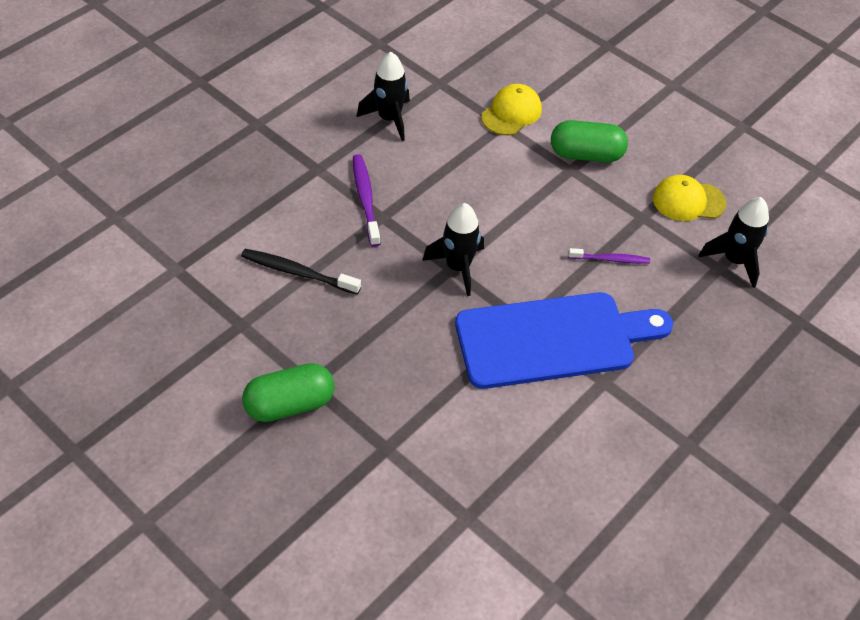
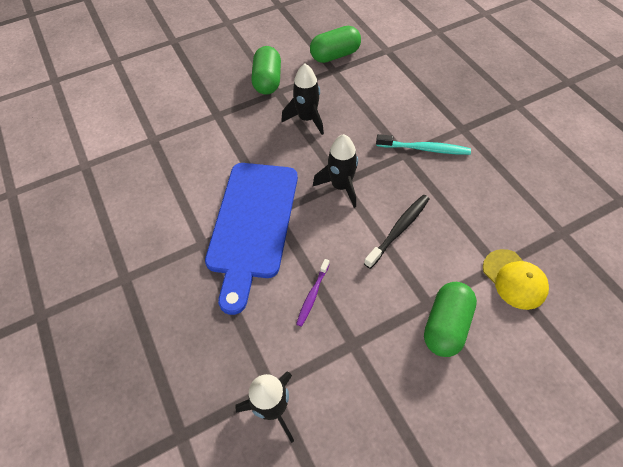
camera: 115 degrees right, 5 degrees up
(204, 331) = (335, 55): none -> green capsule
(298, 272) = (366, 101): black toothbrush -> black toothbrush (399, 230)
(365, 199) = (424, 149): purple toothbrush -> turquoise toothbrush
(389, 119) = (515, 184): black rocket -> black rocket (307, 119)
(688, 201) = (361, 400): yellow cap -> none

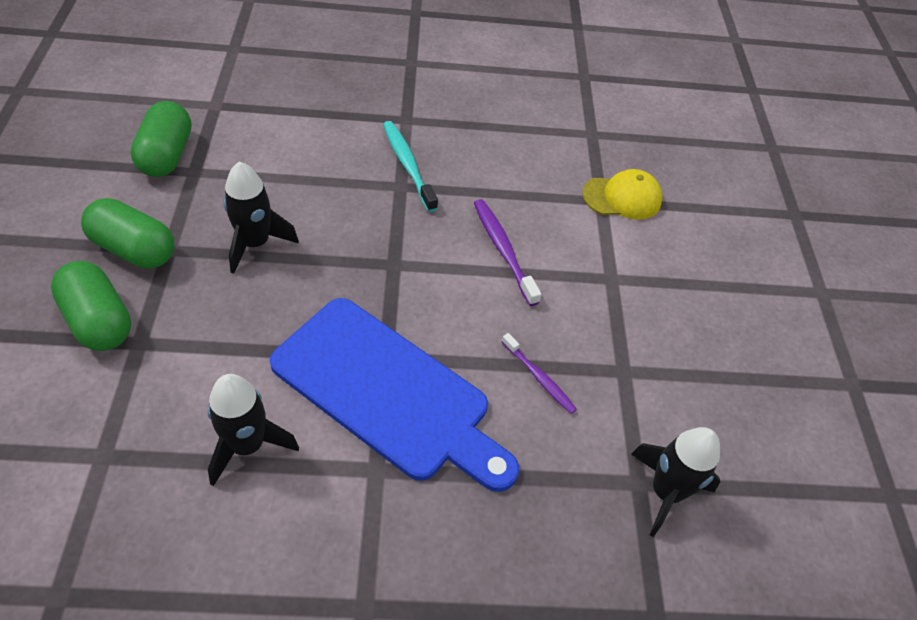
camera: 70 degrees left, 5 degrees down
(341, 186) = (400, 268): black rocket -> black rocket (247, 445)
(399, 230) = (503, 250): black toothbrush -> purple toothbrush
(424, 149) = (408, 165): turquoise toothbrush -> turquoise toothbrush turned 60 degrees counterclockwise
(446, 325) = (644, 279): green capsule -> green capsule (99, 320)

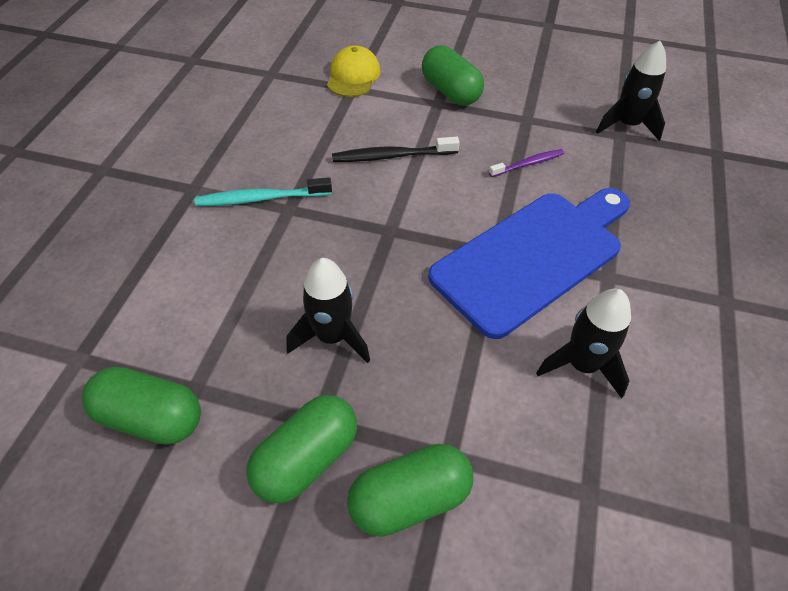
camera: 70 degrees left, 0 degrees up
(503, 250) = (392, 156): purple toothbrush -> black toothbrush
(639, 288) = (450, 92): none -> green capsule

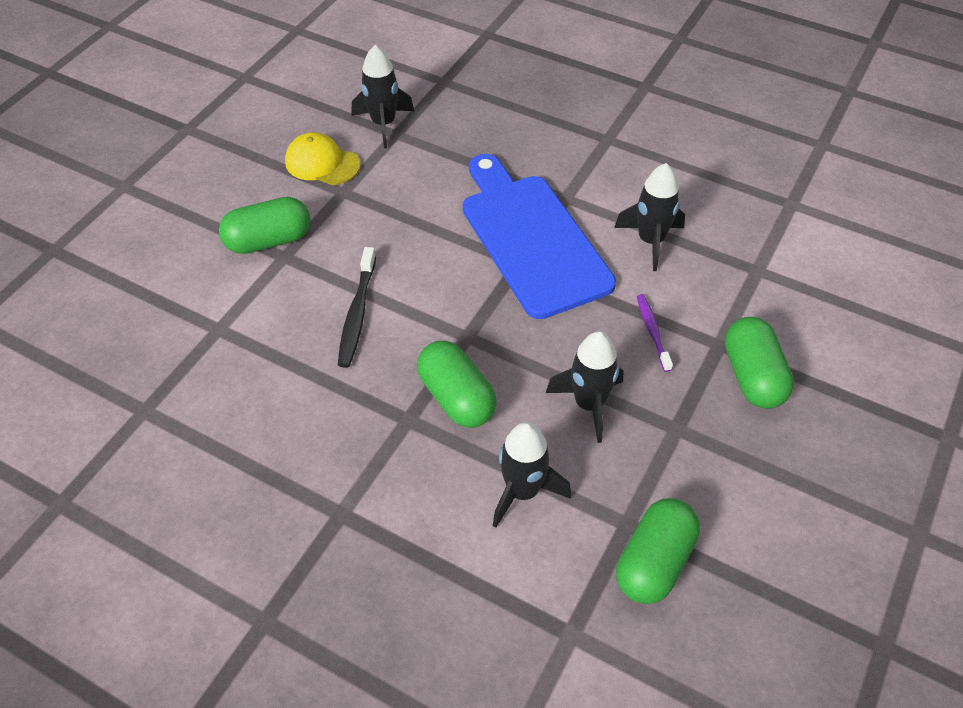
camera: 75 degrees left, 0 degrees up
(223, 299) = (522, 492): none -> black rocket
(261, 198) = (383, 444): turquoise toothbrush -> none
(306, 459) = (711, 440): green capsule -> green capsule (456, 398)
(353, 76) = (194, 324): yellow cap -> yellow cap (322, 163)
(528, 164) = (411, 209): purple toothbrush -> purple toothbrush (652, 331)

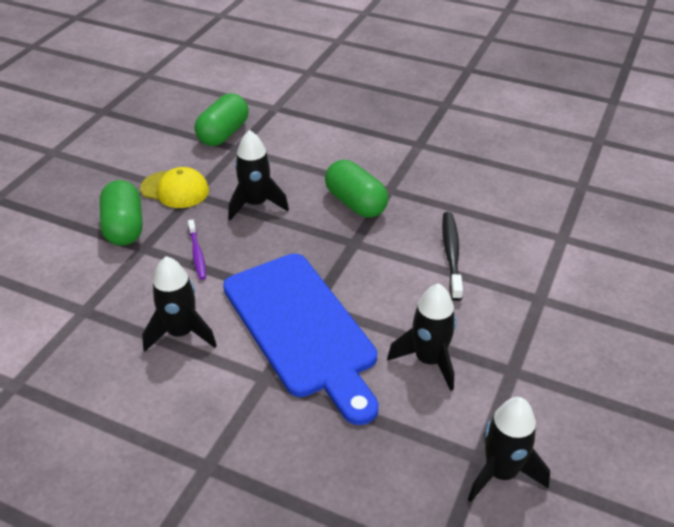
camera: 175 degrees right, 10 degrees down
(269, 241) = (562, 312): green capsule -> none
(322, 163) = (552, 406): yellow cap -> yellow cap (175, 189)
(522, 492) = (304, 158): black rocket -> black rocket (429, 360)

